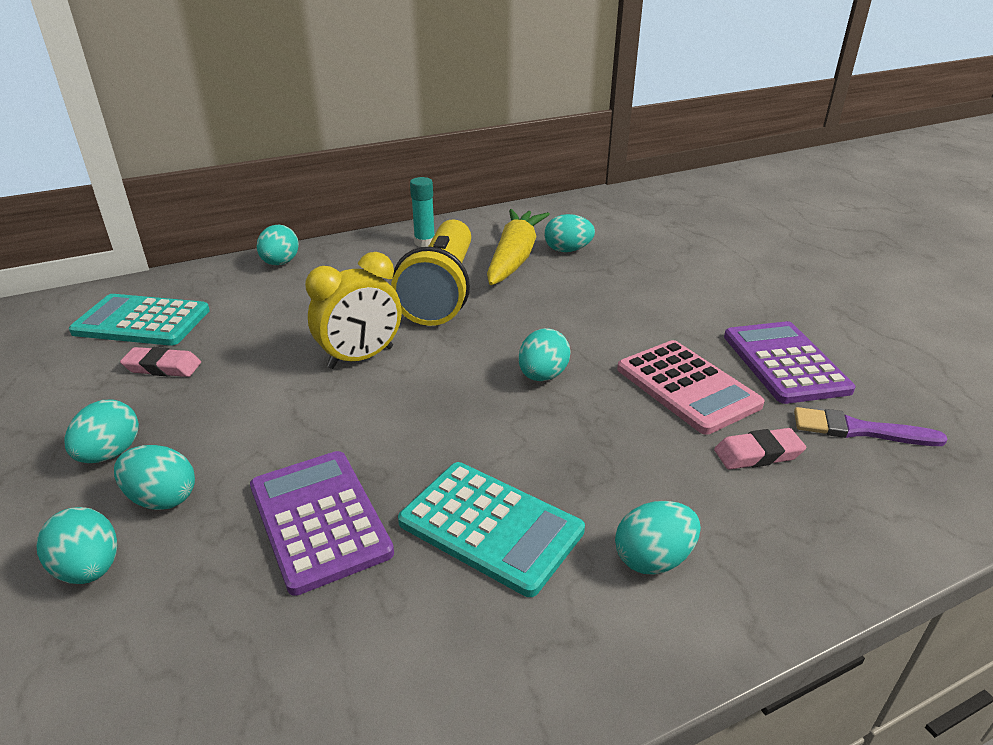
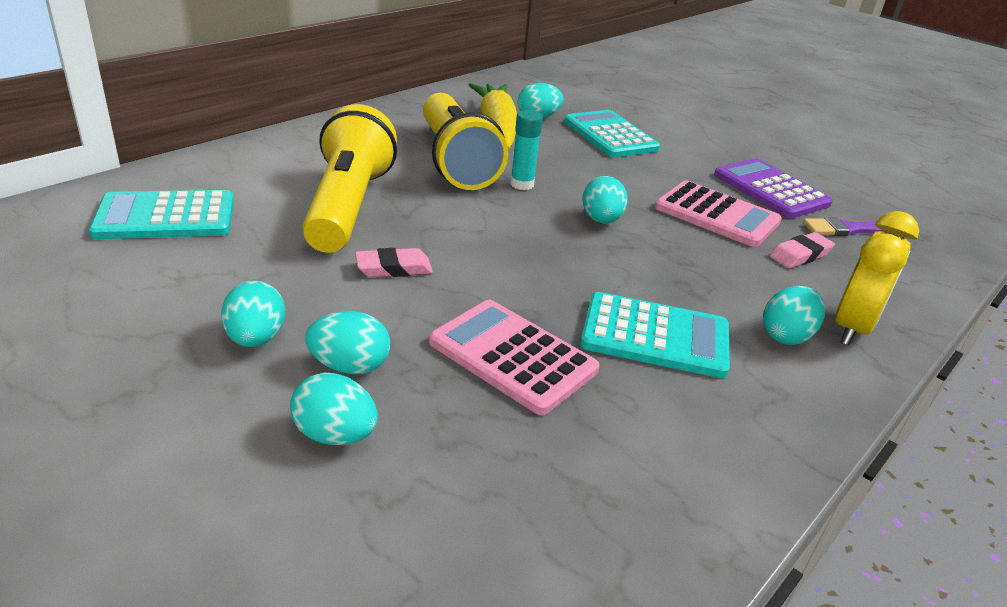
camera: 25 degrees left, 0 degrees up
(163, 367) = (234, 256): pink eraser -> pink eraser (393, 268)
(280, 263) = (269, 149): turquoise egg -> none
(300, 329) = (348, 206): none -> yellow flashlight
(319, 519) = (512, 356): purple calculator -> pink calculator
(361, 358) = (430, 224): yellow clock -> yellow clock (853, 328)
(424, 242) = (401, 119): turquoise glue stick -> turquoise glue stick (522, 184)
(634, 276) = (610, 135): none -> turquoise calculator

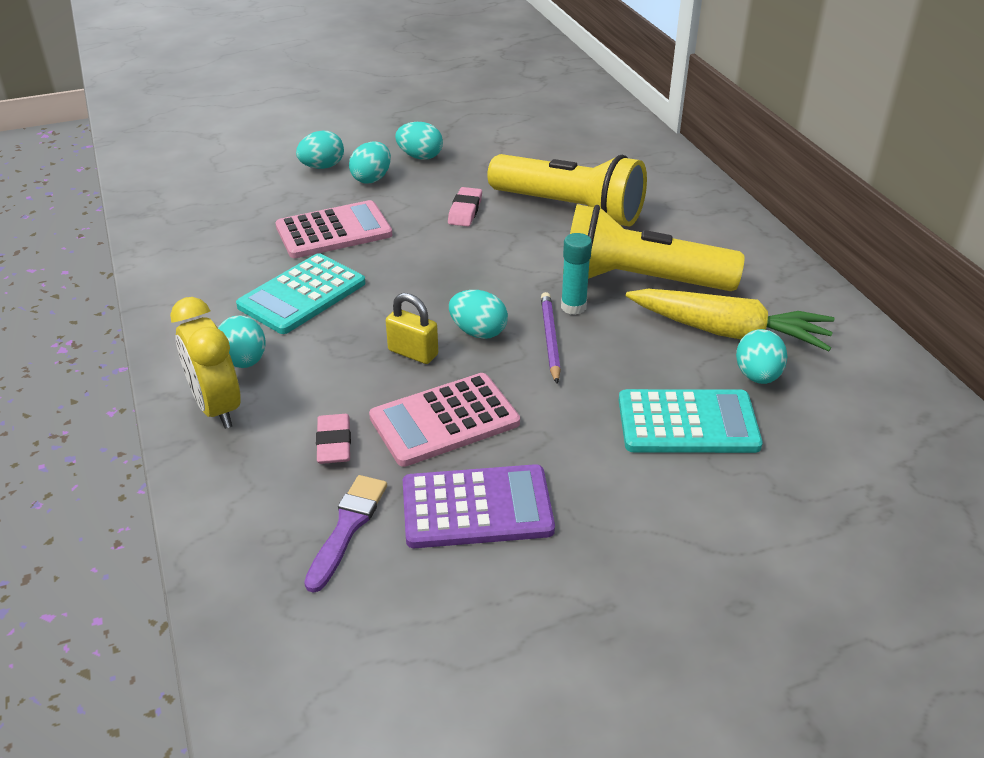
camera: 120 degrees right, 5 degrees up
(166, 217) = (584, 142): turquoise calculator -> none
(575, 188) = (550, 339): none -> purple pencil
(663, 245) = (413, 353): none -> yellow padlock

